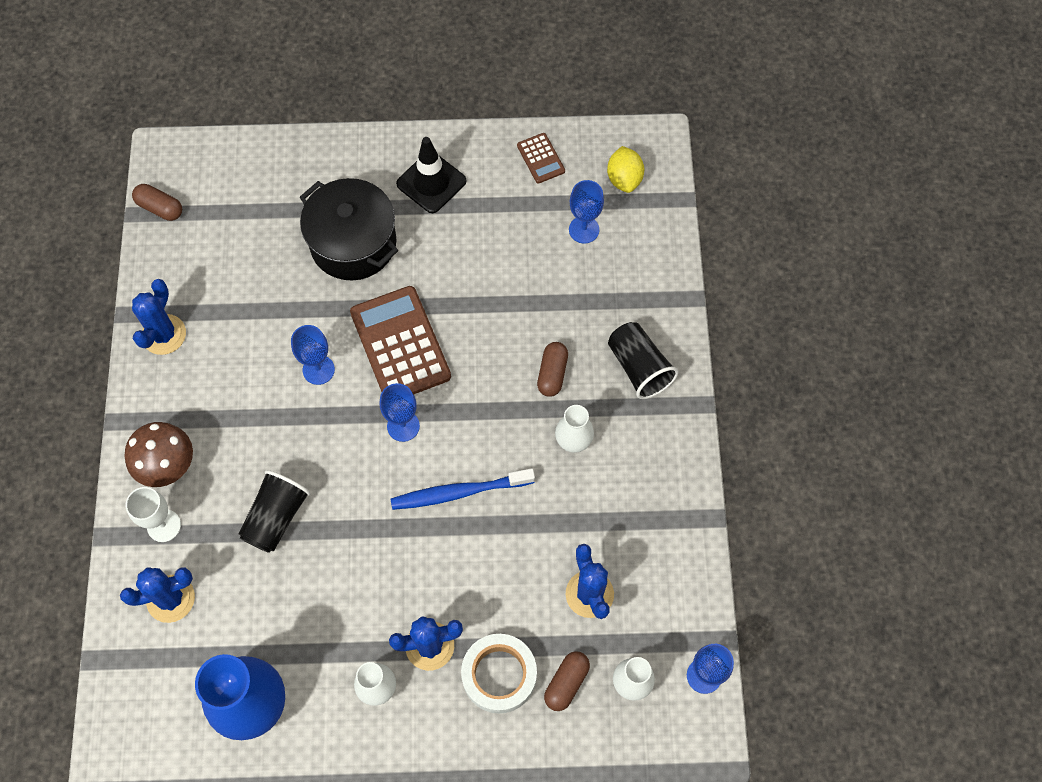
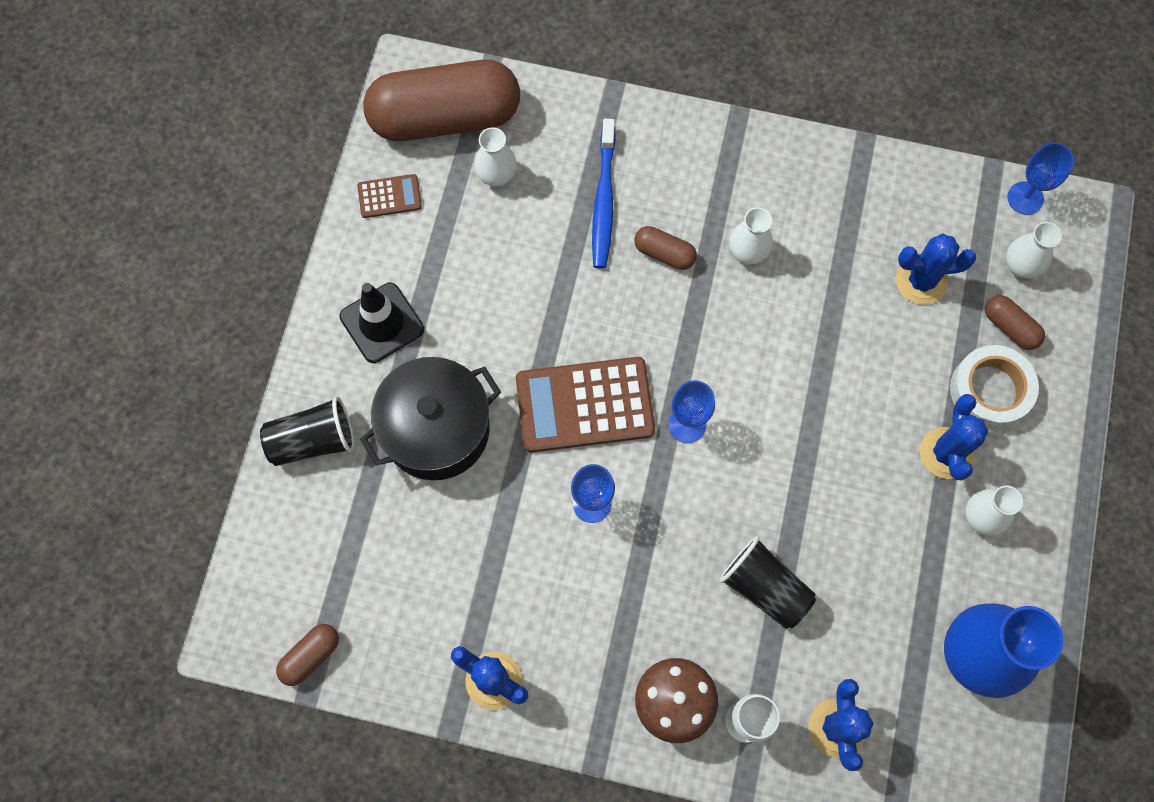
camera: 75 degrees left, 5 degrees up
(459, 492) = (780, 383): blue toothbrush -> blue toothbrush (603, 201)
(584, 230) = (497, 175): blue goblet -> white vase
(624, 179) = (445, 117): yellow lemon -> brown capsule
(639, 367) = (680, 165): black cup -> black cup (313, 440)

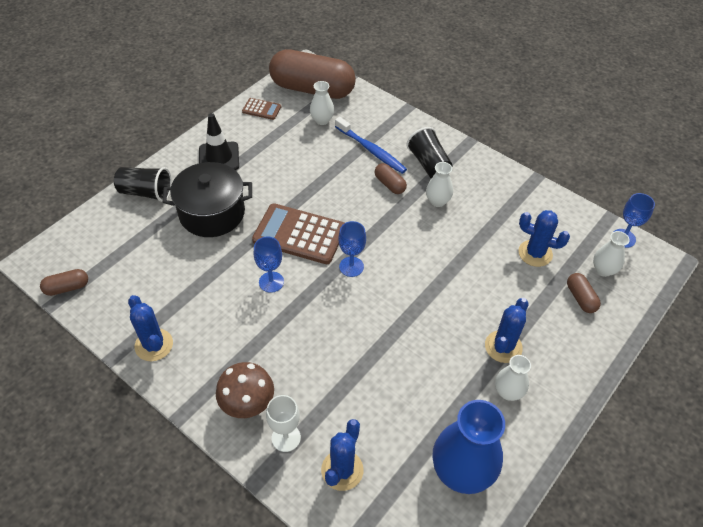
camera: 25 degrees right, 20 degrees down
(603, 201) = (371, 150): blue toothbrush -> blue toothbrush turned 75 degrees counterclockwise
(764, 588) = (344, 369): black cup -> black cup (428, 164)
(990, 390) = (550, 325): white tape -> none

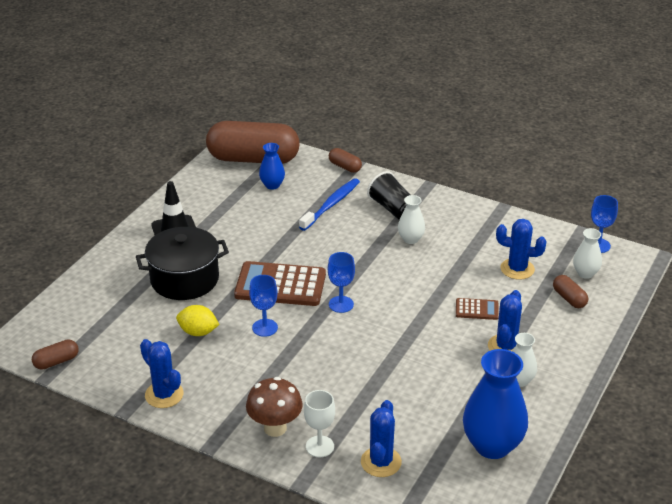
camera: 10 degrees left, 15 degrees down
(146, 192) = (109, 271): black cup -> none
(207, 276) = (198, 332): none -> yellow lemon
(261, 109) = (205, 183): brown calculator -> brown calculator (477, 309)
(322, 120) = (272, 185): white vase -> blue vase
(371, 150) = (331, 205): blue toothbrush -> blue toothbrush turned 90 degrees counterclockwise
(389, 184) = (358, 231): brown capsule -> brown capsule (345, 167)

